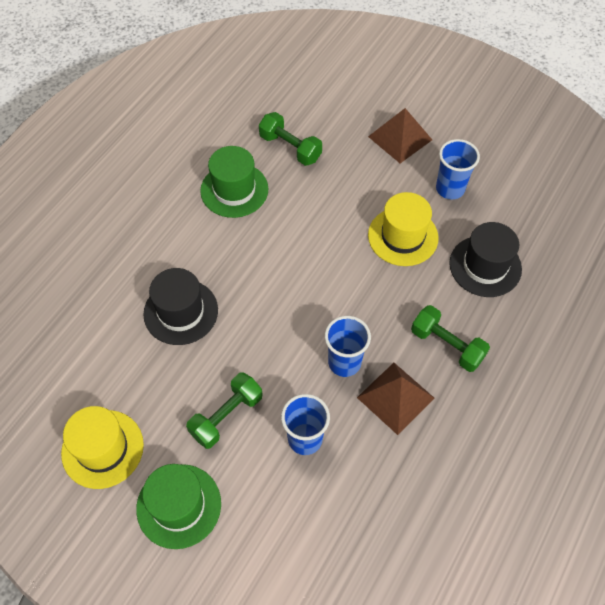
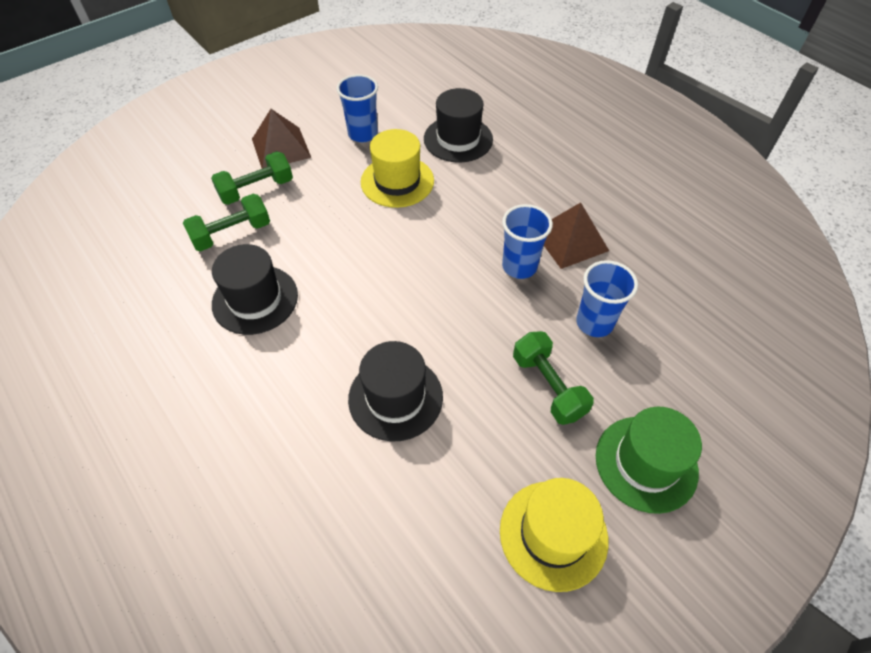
camera: 70 degrees left, 5 degrees down
(234, 190) = (255, 299): green hat -> black hat
(447, 345) = (528, 189): green dumbbell -> green dumbbell (256, 189)

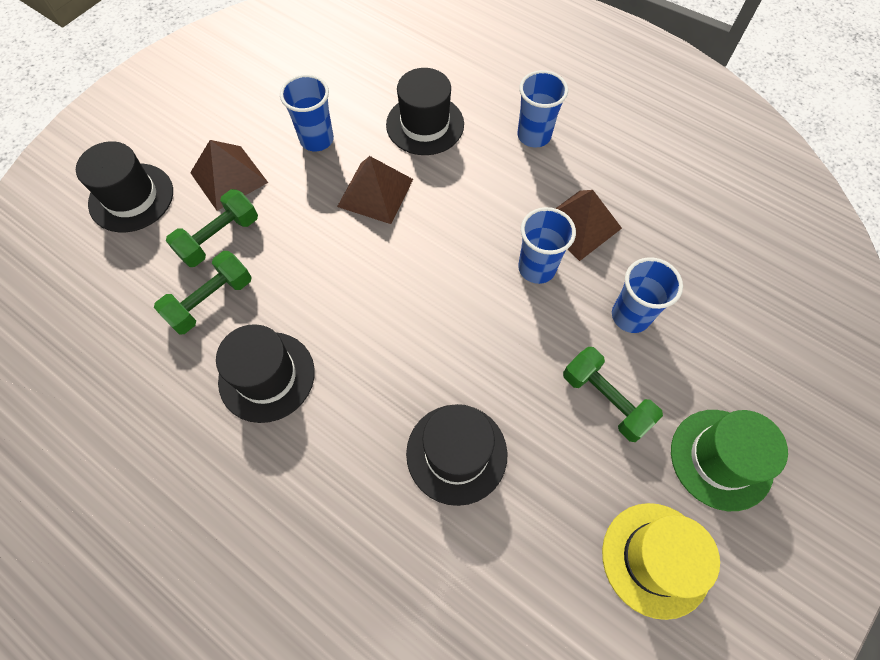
camera: 15 degrees left, 10 degrees up
(199, 148) = (131, 197): none -> black hat
(397, 181) = (375, 192): yellow hat -> brown pyramid
(551, 164) = (534, 136): none -> blue cup

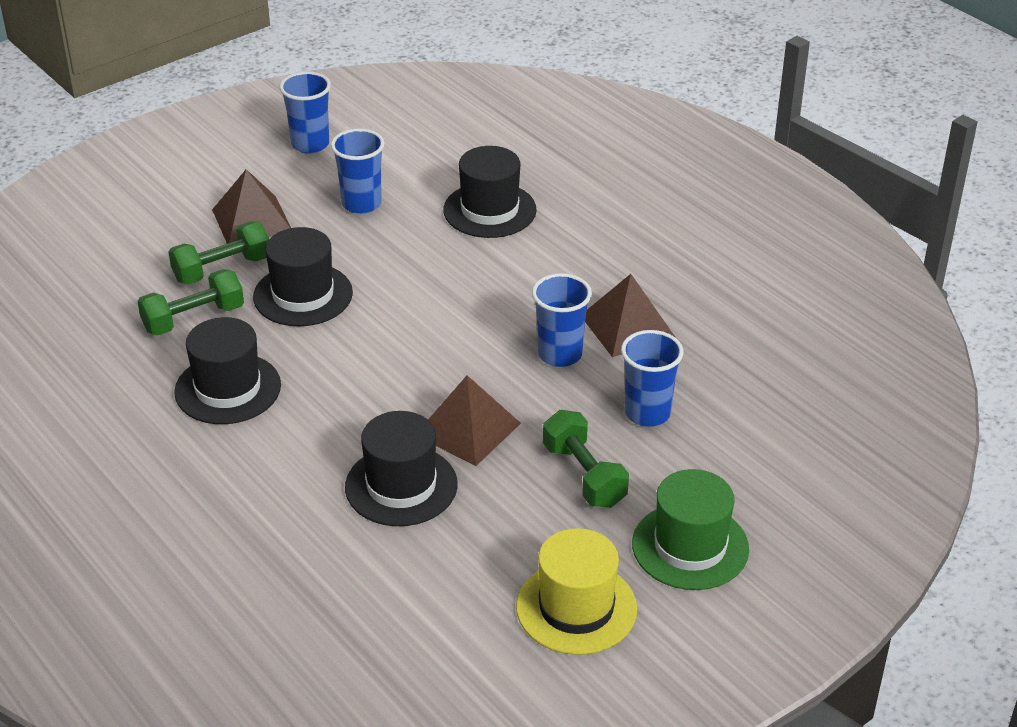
camera: 15 degrees right, 25 degrees down
(131, 197) = (142, 220): black hat -> black hat (303, 295)
(375, 192) = (407, 260): brown pyramid -> brown pyramid (467, 429)
(534, 136) = (612, 240): blue cup -> blue cup (310, 144)

